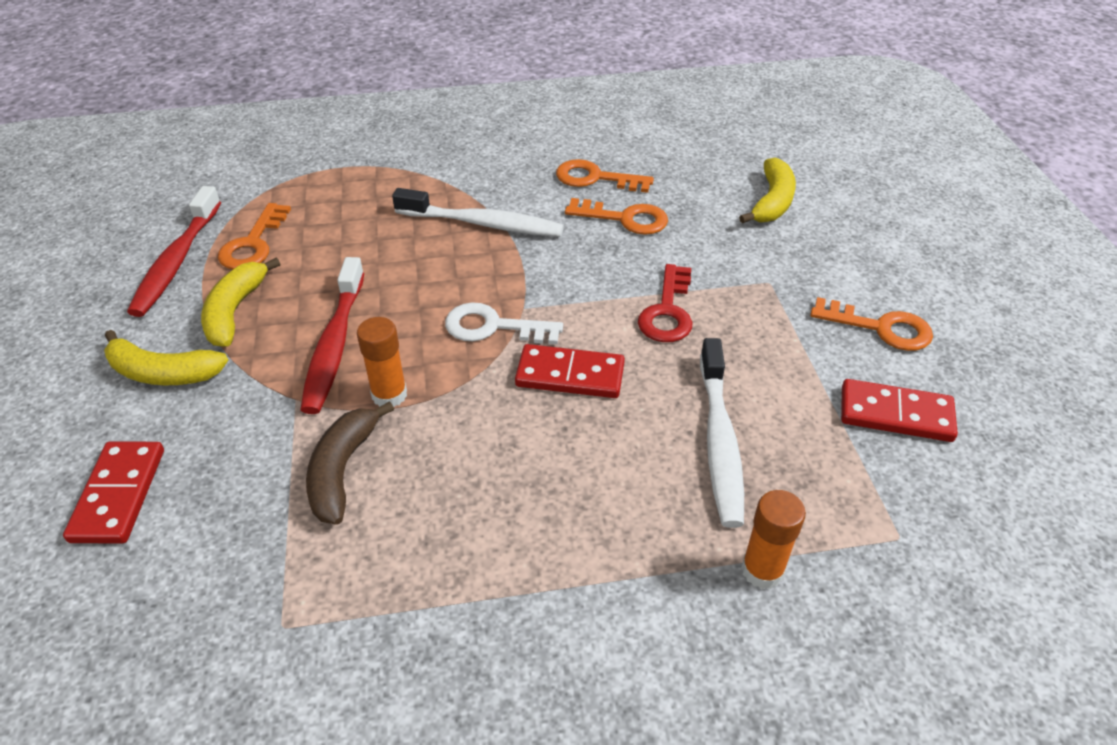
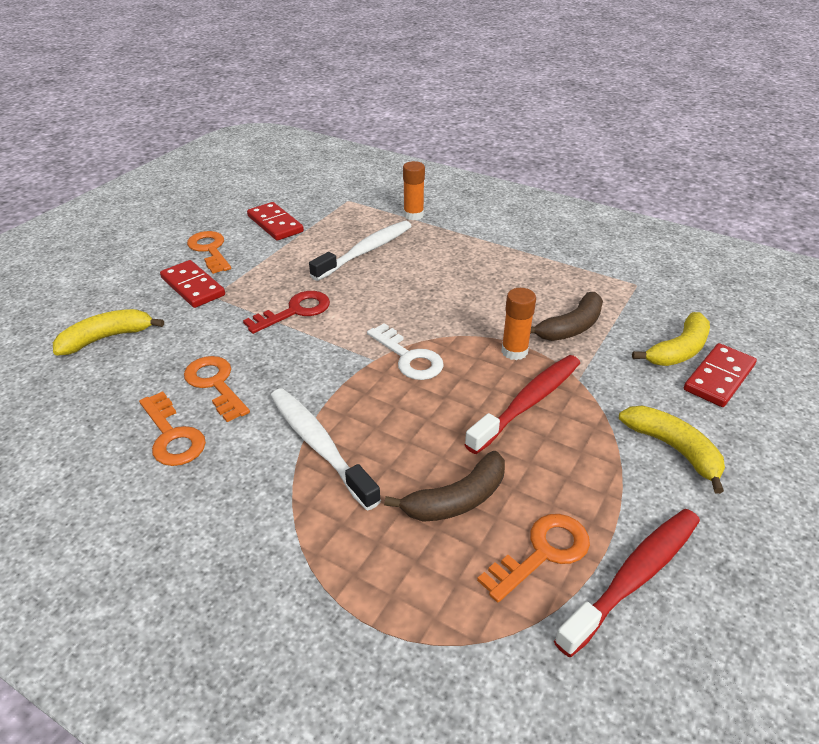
camera: 140 degrees left, 5 degrees down
(235, 311) = (594, 476): yellow banana -> yellow banana (678, 350)
(341, 243) = (457, 499): none -> brown banana
(570, 375) = (397, 309): red domino -> red domino (193, 287)

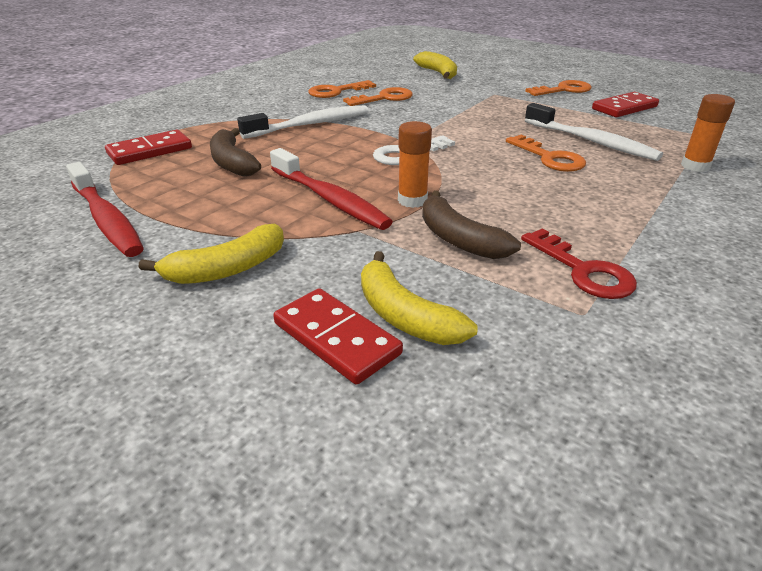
camera: 95 degrees right, 5 degrees down
(193, 287) = (505, 88): red domino -> red domino (150, 151)
(295, 311) = (476, 116): red key -> red key (583, 270)
(542, 553) = (160, 187): orange key -> orange key (549, 158)

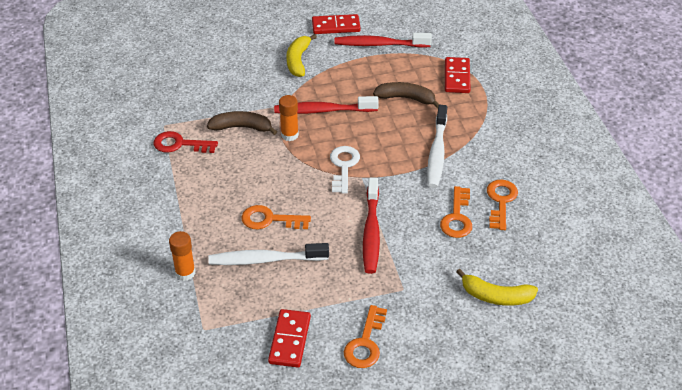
camera: 130 degrees right, 10 degrees up
(336, 338) = (227, 67): red domino -> red domino (336, 26)
(404, 316) = (218, 86): yellow banana -> none
(465, 117) = (371, 232): none -> red toothbrush

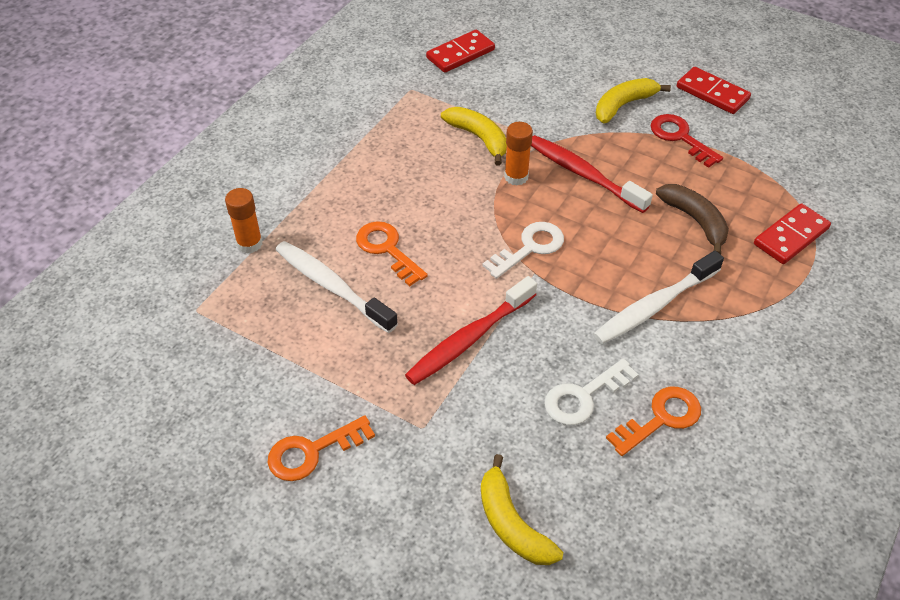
camera: 45 degrees right, 5 degrees up
(180, 144) = (401, 117): red key -> red key (680, 137)
(242, 127) = (479, 138): brown banana -> yellow banana
(290, 340) = (250, 385): red domino -> red domino (460, 54)
(379, 44) = (739, 142): red toothbrush -> none
(457, 217) = (583, 396): orange key -> white key

